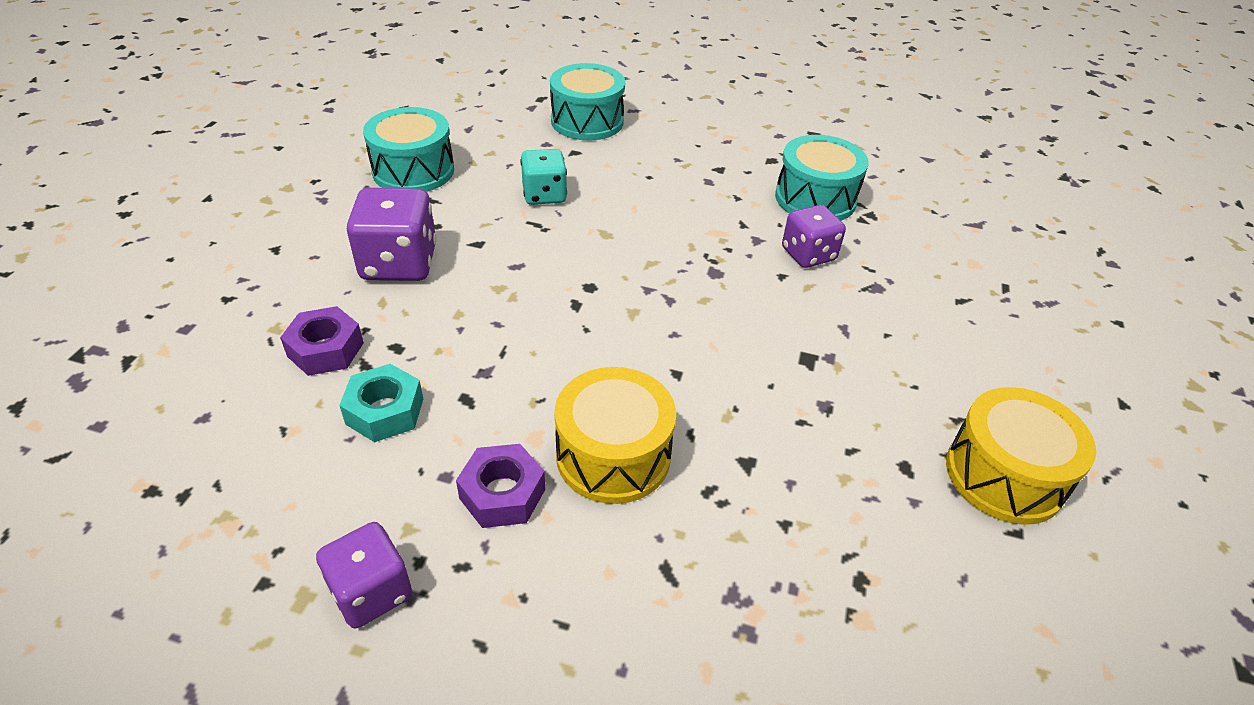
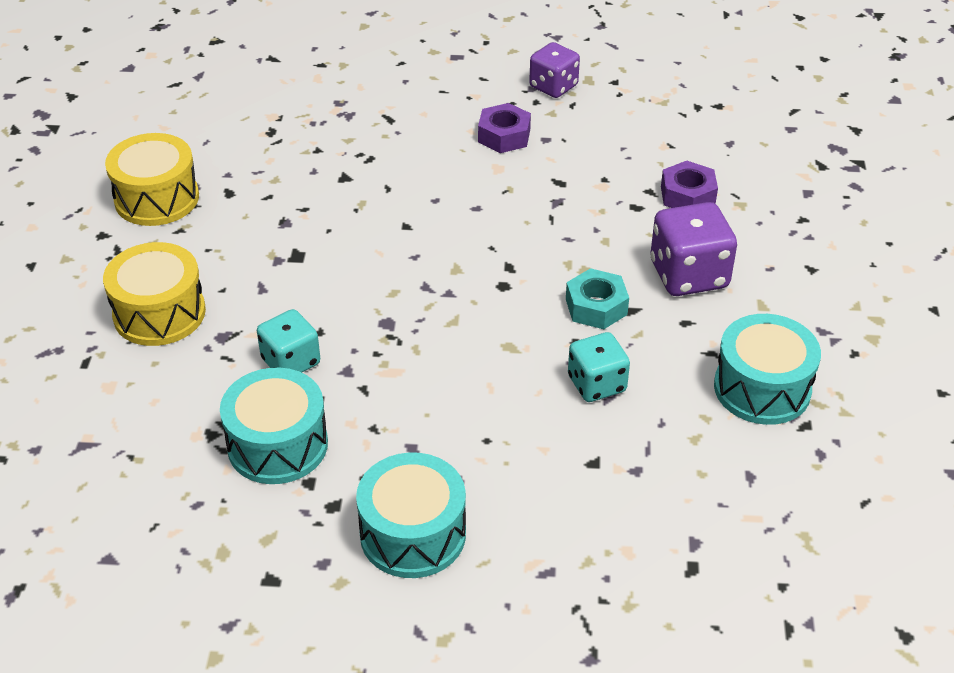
camera: 170 degrees right, 0 degrees up
(385, 411) = (611, 165): turquoise nut -> turquoise nut (596, 307)
(587, 121) = (602, 528): turquoise drum -> turquoise drum (413, 534)
(613, 455) = (439, 166): yellow drum -> yellow drum (159, 313)
(808, 254) = (291, 362): purple dice -> turquoise dice

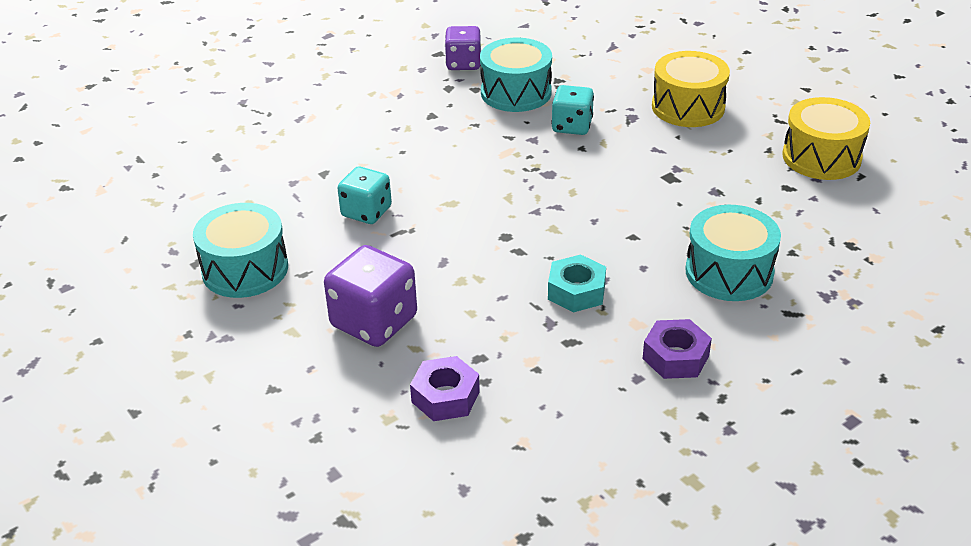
camera: 140 degrees right, 5 degrees down
(413, 534) = (390, 97): turquoise drum -> turquoise drum (729, 272)
(553, 86) = (712, 445): purple dice -> purple dice (463, 63)
(596, 307) = (421, 258): turquoise nut -> turquoise nut (576, 291)

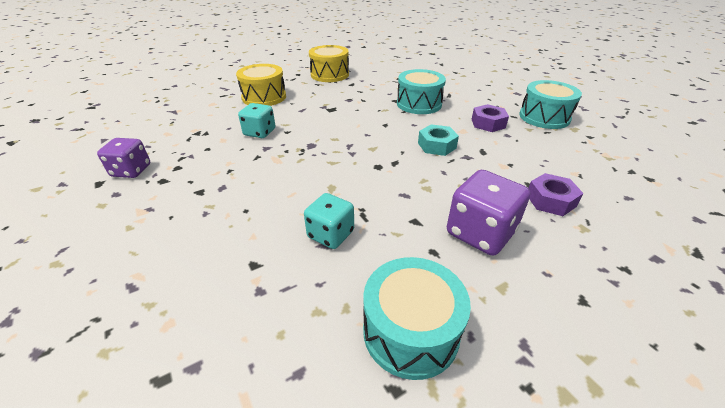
camera: 85 degrees left, 0 degrees up
(516, 92) = (199, 150): turquoise drum -> turquoise drum (544, 117)

